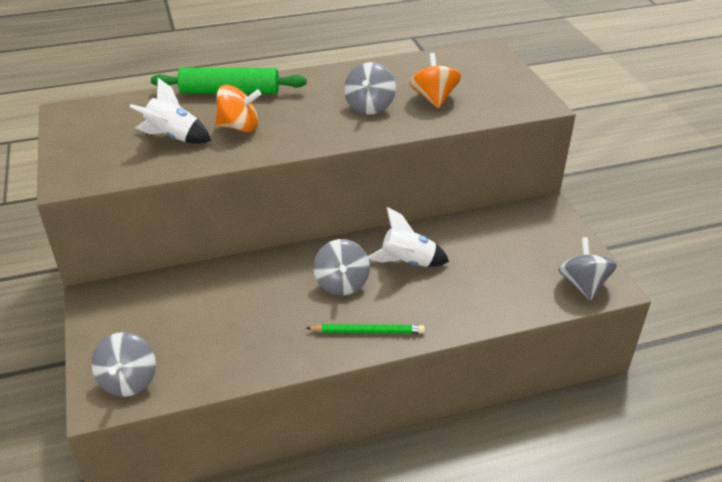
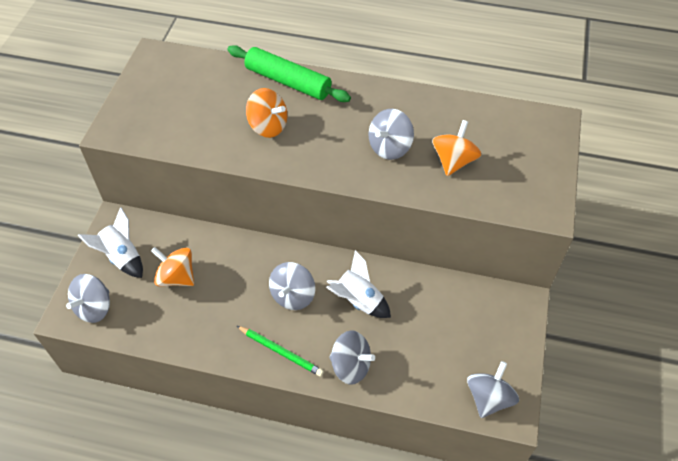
camera: 30 degrees right, 15 degrees up
(173, 137) = (212, 117): white rocket -> white rocket (122, 257)
(205, 316) = (176, 277): none -> orange spinning top
(444, 313) = (350, 366): none -> grey spinning top

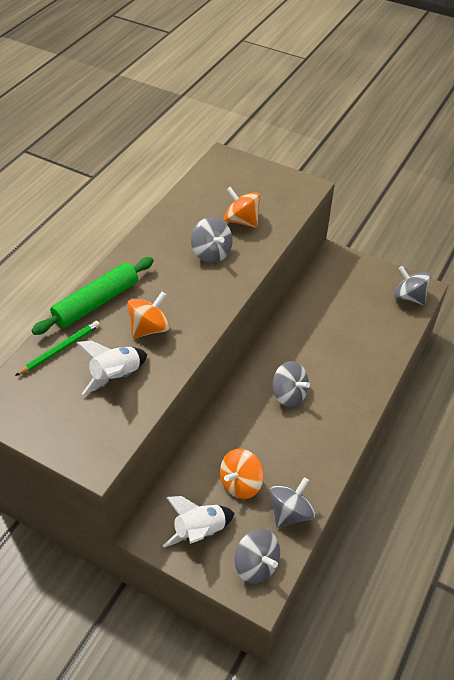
camera: 75 degrees left, 5 degrees down
(280, 352) = (343, 415): green pencil -> green pencil (60, 349)
(350, 366) = (366, 370): grey spinning top -> grey spinning top (290, 512)
(358, 301) = (307, 351): white rocket -> white rocket (116, 376)

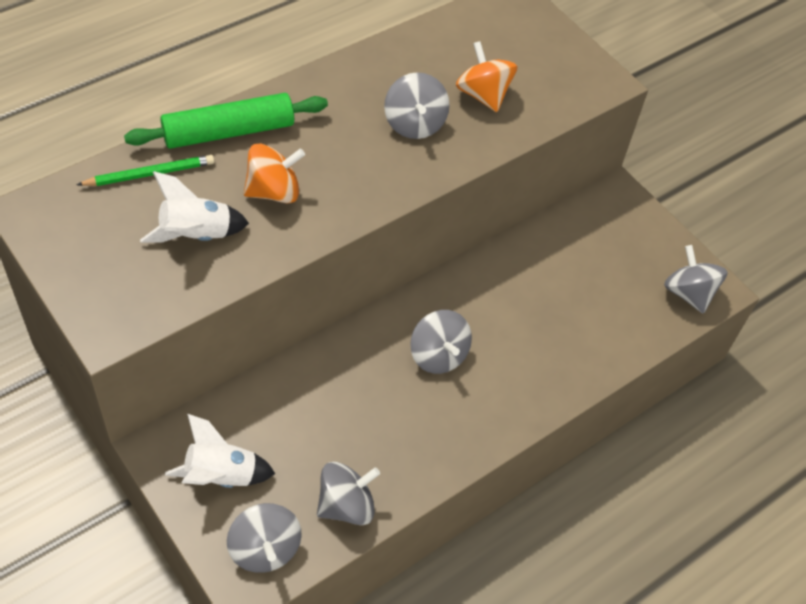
camera: 20 degrees right, 5 degrees up
(241, 483) = (307, 441): orange spinning top -> none

